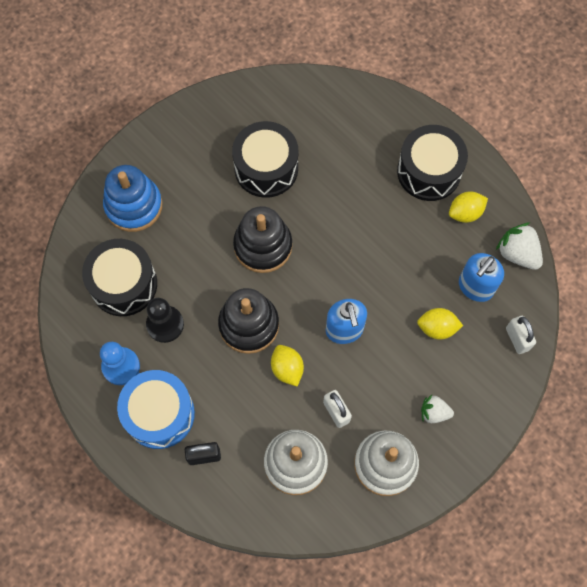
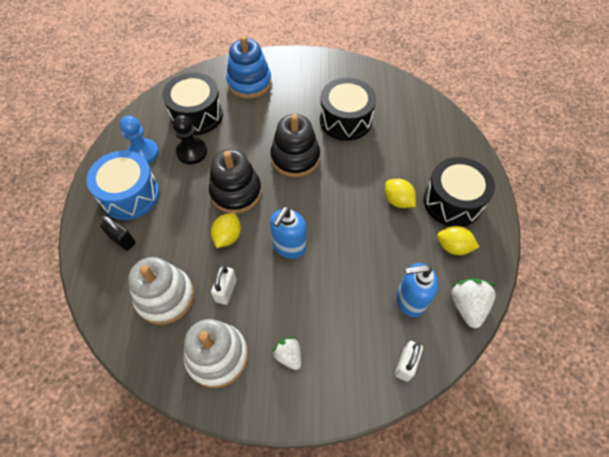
camera: 45 degrees right, 10 degrees down
(437, 328) = (352, 301): yellow lemon -> yellow lemon (397, 200)

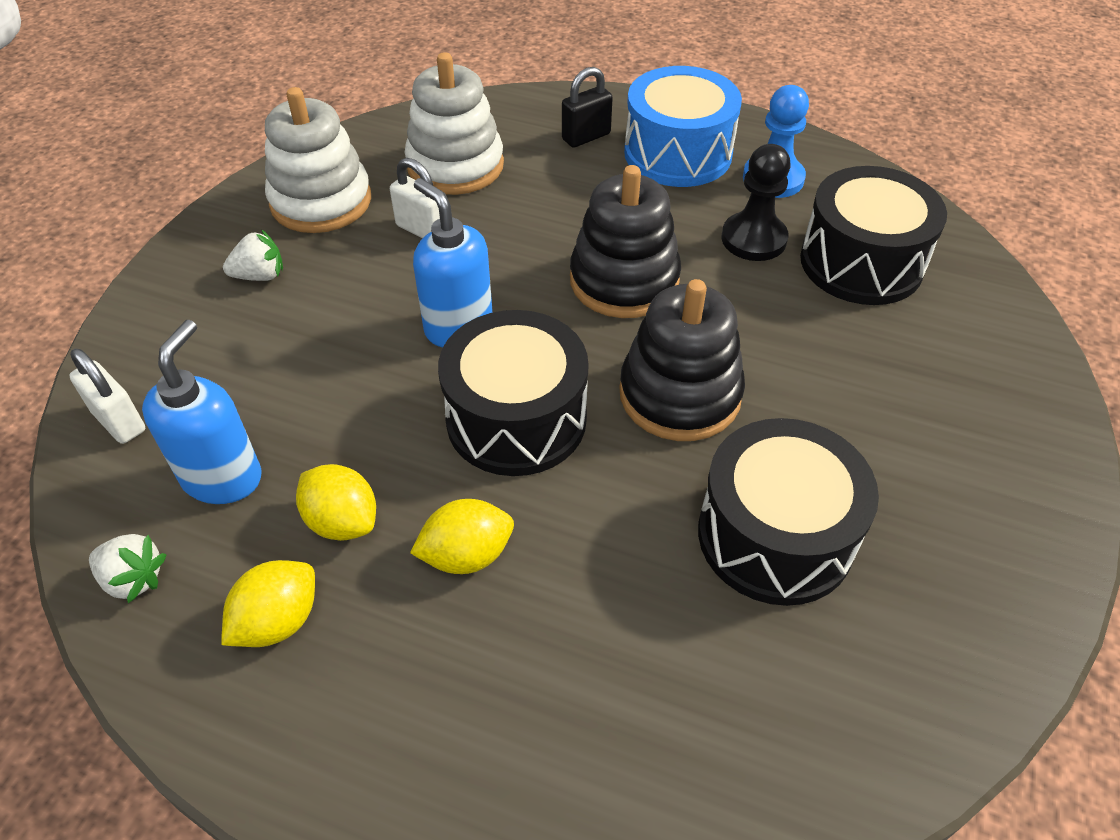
camera: 110 degrees right, 10 degrees down
(228, 236) = (527, 251): yellow lemon -> yellow lemon (342, 521)
(249, 83) = (957, 370): blue stacking toy -> none
(452, 201) = (398, 687): black drum -> black drum (516, 419)
(467, 306) = (133, 579): white strawberry -> white strawberry, size x0.65

